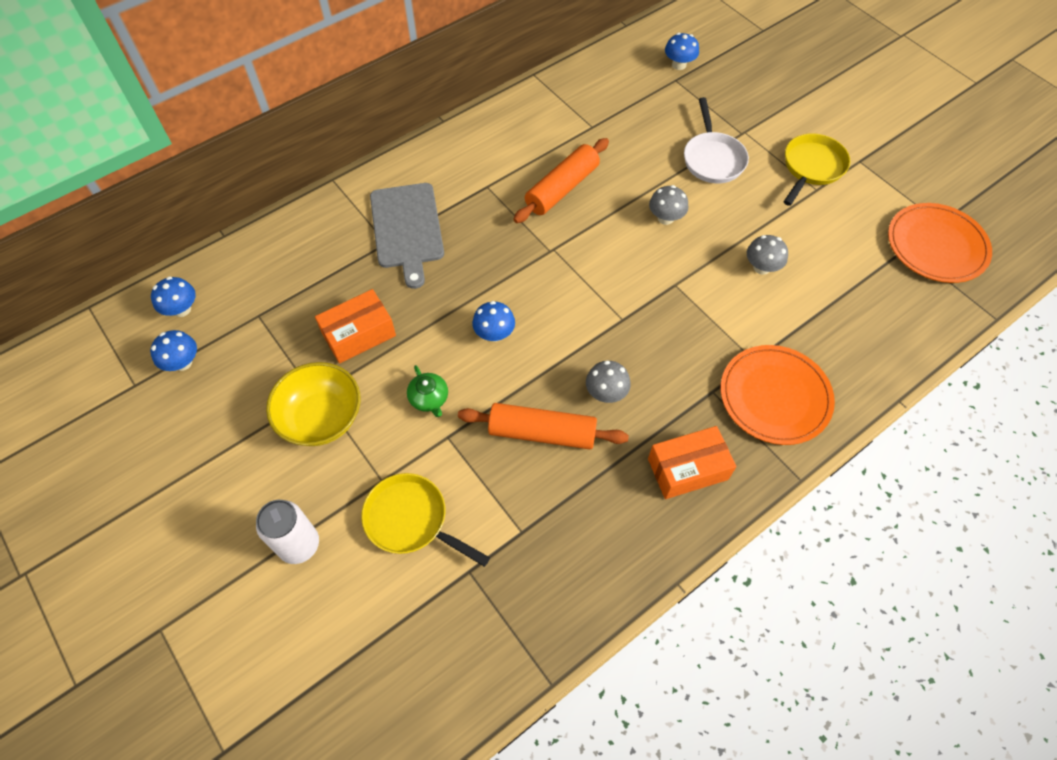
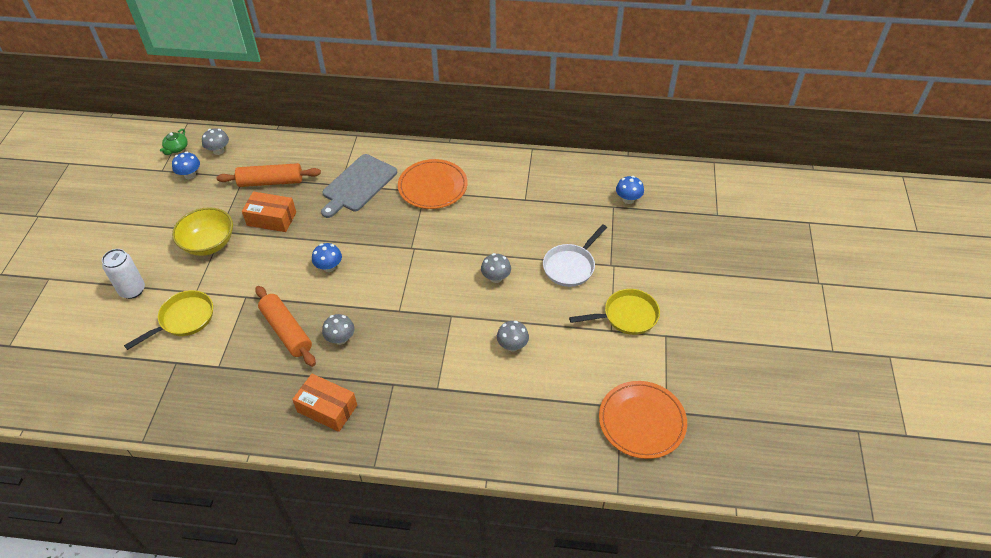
camera: 45 degrees right, 10 degrees down
(182, 309) = (218, 151): blue mushroom -> grey mushroom
(411, 520) = (184, 319): yellow pan -> yellow pan turned 60 degrees clockwise
(429, 398) = (261, 273): green teapot -> green teapot (176, 148)
(562, 189) = (461, 221): orange rolling pin -> orange rolling pin (271, 182)
(775, 396) = (421, 415): orange plate -> orange plate (433, 186)

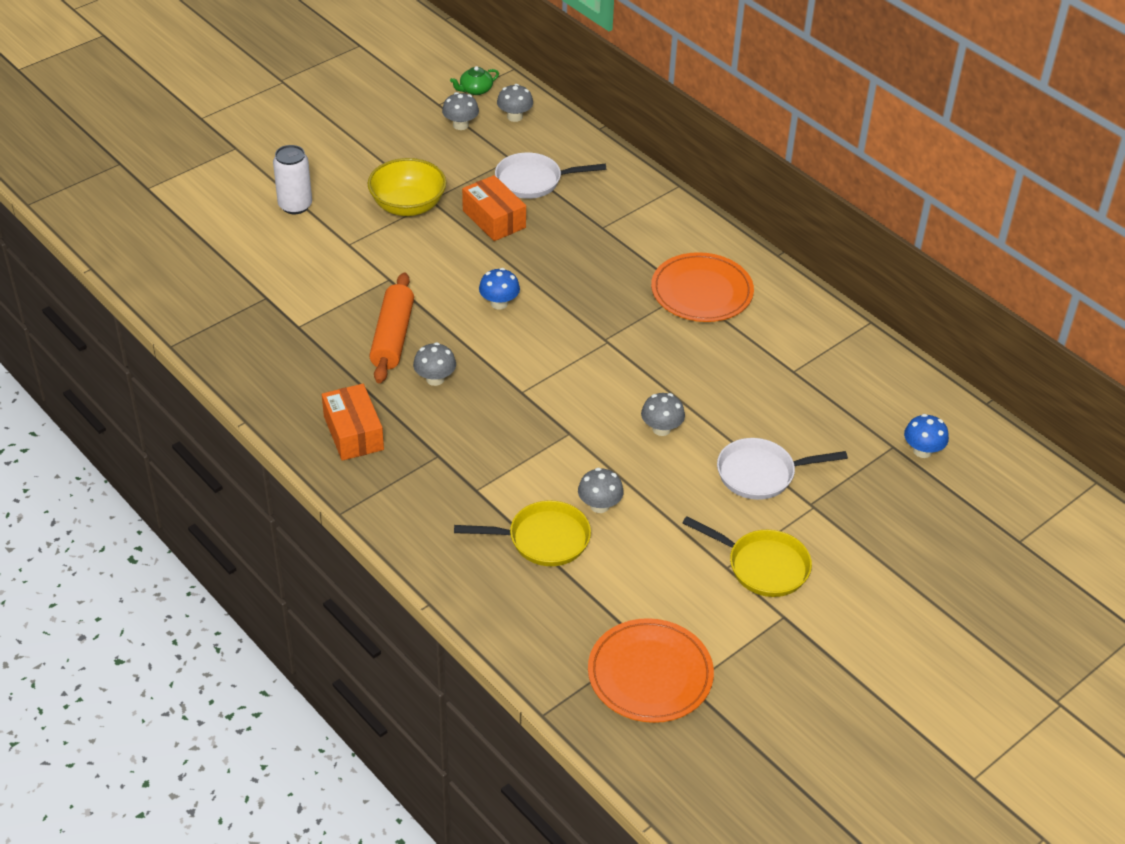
camera: 40 degrees right, 5 degrees down
(184, 319) = (312, 263): yellow pan -> yellow pan (543, 539)
(190, 175) = (460, 125): blue mushroom -> grey mushroom
(271, 182) = (533, 181): orange rolling pin -> white pan
(358, 185) = (621, 239): grey cutting board -> none

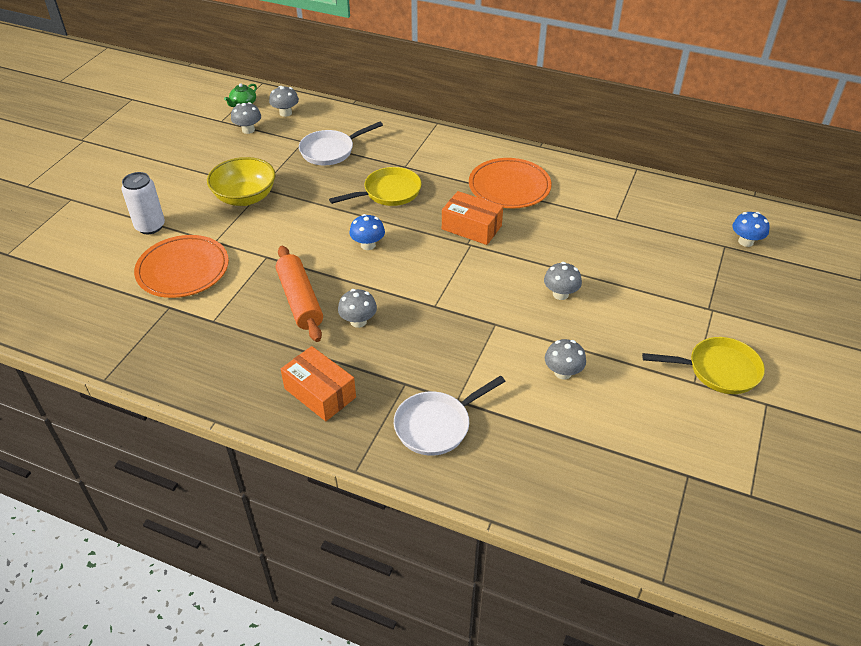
camera: 25 degrees left, 0 degrees up
(494, 219) = (320, 186): orange box -> orange box (471, 227)
(543, 539) = (541, 419): yellow pan -> yellow pan (388, 192)
(650, 674) = (714, 500): orange plate -> orange plate (183, 269)
(761, 474) = (657, 300): white pan -> white pan (436, 425)

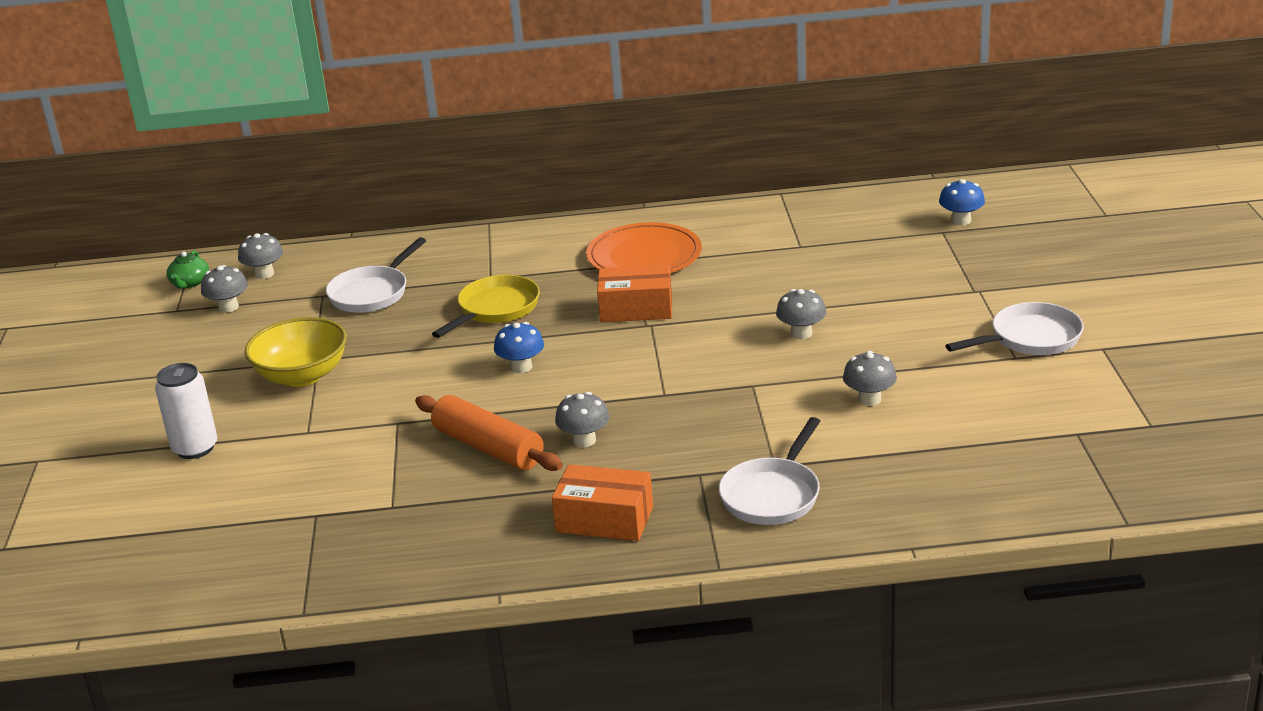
camera: 25 degrees left, 15 degrees down
(183, 269) = (293, 473): orange plate -> none
(718, 370) = (1030, 338): yellow pan -> white pan

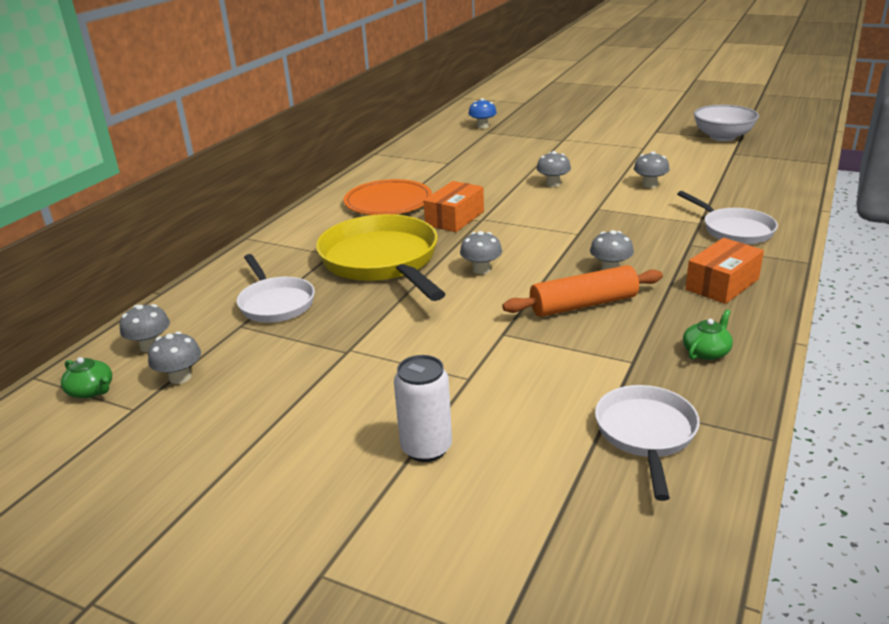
camera: 60 degrees left, 0 degrees up
(302, 376) = (367, 362): yellow bowl -> none
(440, 543) = (706, 351): none -> green teapot
(495, 309) = (382, 261): yellow pan -> yellow pan, size x1.73
(521, 367) = (481, 270): blue mushroom -> grey mushroom
(1030, 338) = (628, 141): white pan -> white pan (646, 434)
(1144, 408) = (722, 137): none -> white bowl

